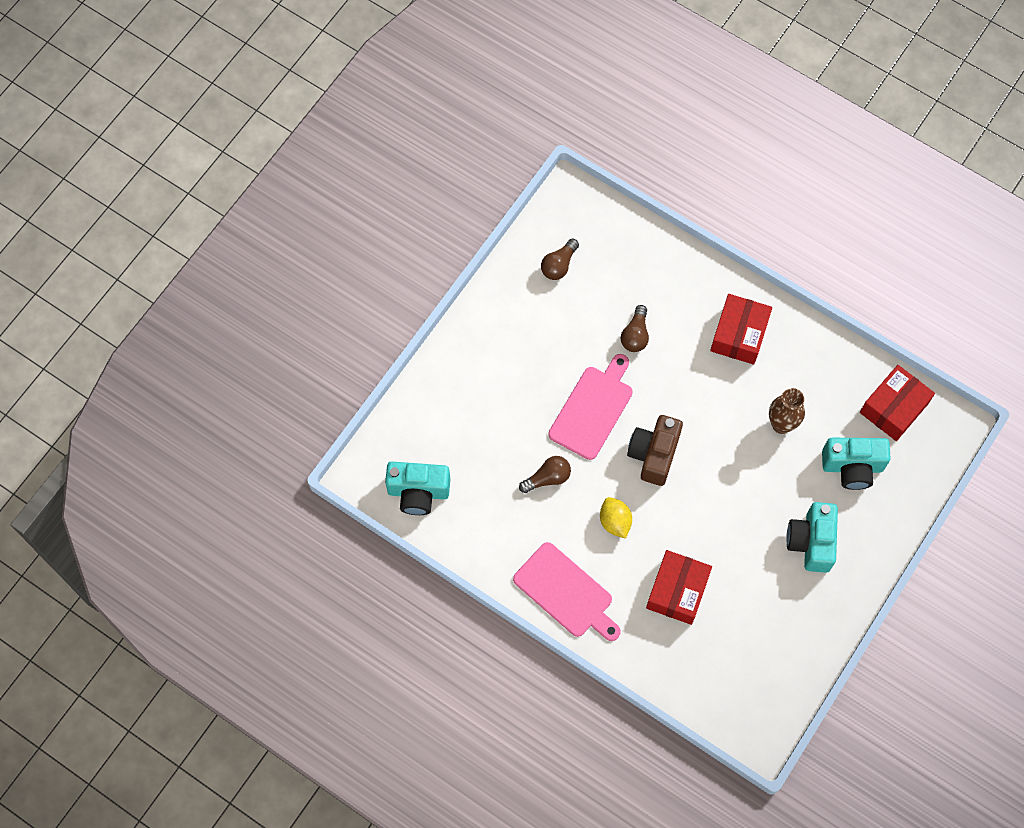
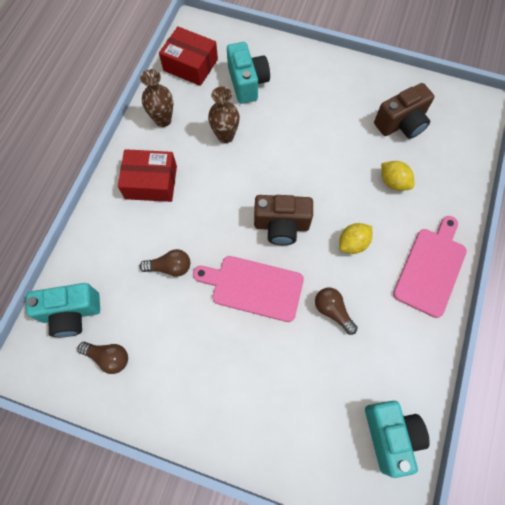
camera: 105 degrees left, 0 degrees up
(677, 591) = (393, 182): red box -> yellow lemon
(753, 629) = (401, 124): none -> brown camera
(811, 542) = (317, 99): turquoise camera -> turquoise camera (71, 313)
(818, 362) = (163, 120): none -> brown vase

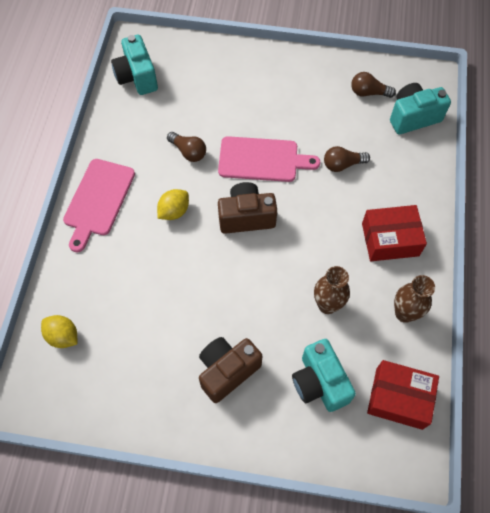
camera: 170 degrees right, 5 degrees down
(393, 182) = (134, 281): yellow lemon -> yellow lemon (63, 336)
(401, 124) = (124, 356): brown camera -> brown camera (227, 371)

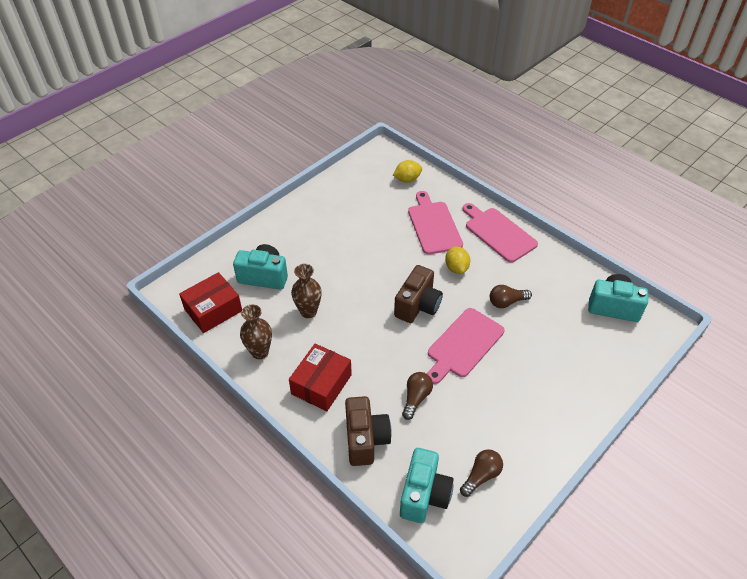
camera: 125 degrees right, 15 degrees down
(126, 264) = (433, 225): none -> pink cutting board
(227, 371) = (315, 238): brown camera -> brown camera (365, 439)

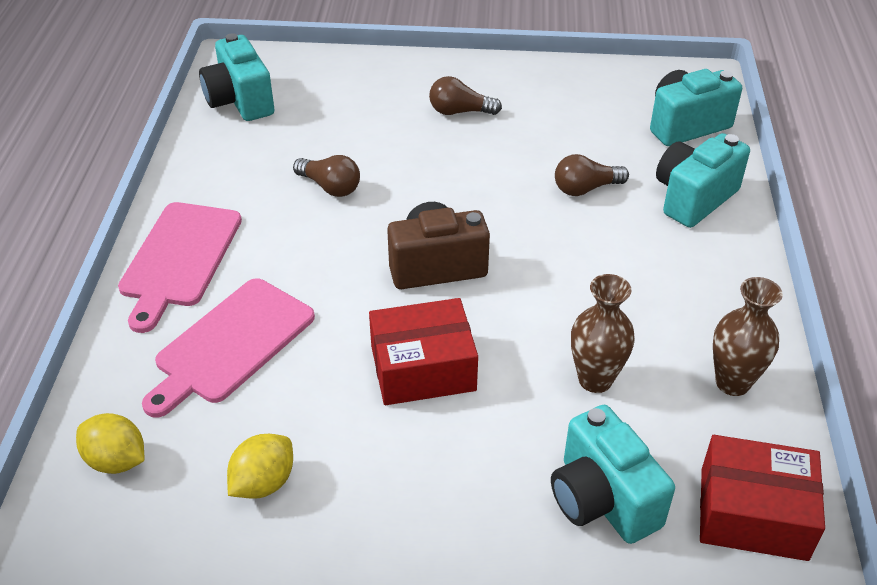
camera: 130 degrees left, 5 degrees down
(321, 384) = (684, 281): red box -> red box (423, 368)
(365, 439) = (693, 198): brown camera -> turquoise camera
(456, 268) = (312, 265): yellow lemon -> yellow lemon (263, 483)
(463, 344) = (453, 190): pink cutting board -> none
(481, 476) = (610, 100): brown light bulb -> brown light bulb (460, 112)

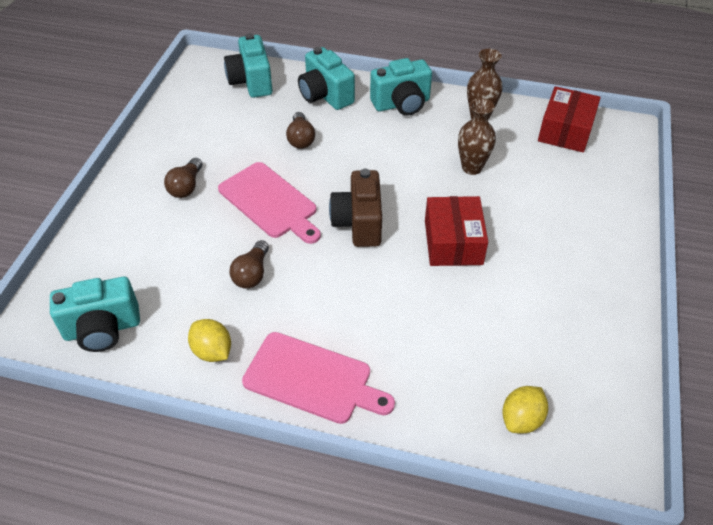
camera: 80 degrees left, 5 degrees up
(231, 344) = (416, 346): pink cutting board -> pink cutting board (270, 202)
(263, 483) = (543, 332): yellow lemon -> yellow lemon (212, 351)
(330, 187) = (252, 274): brown light bulb -> brown light bulb turned 150 degrees clockwise
(602, 499) = (557, 181): turquoise camera -> turquoise camera (401, 104)

